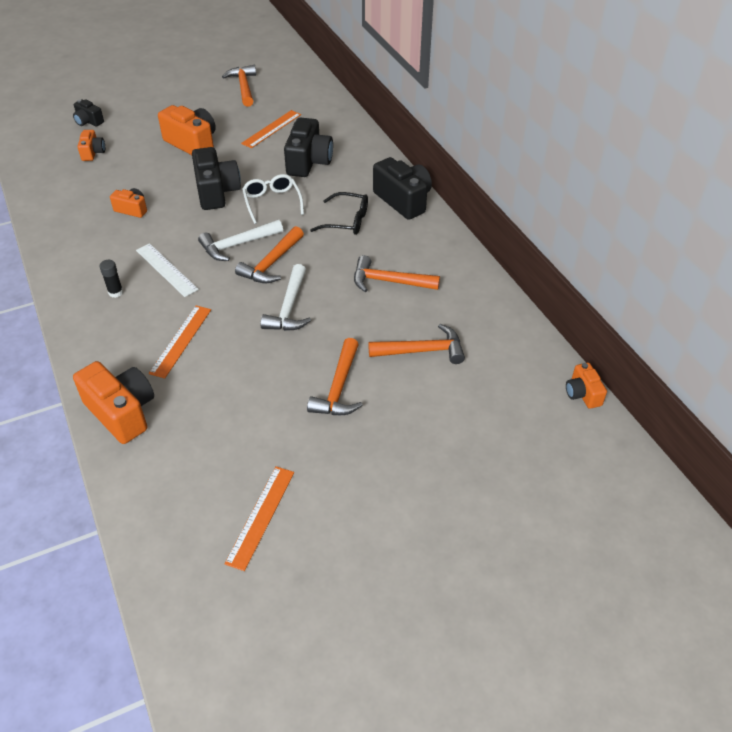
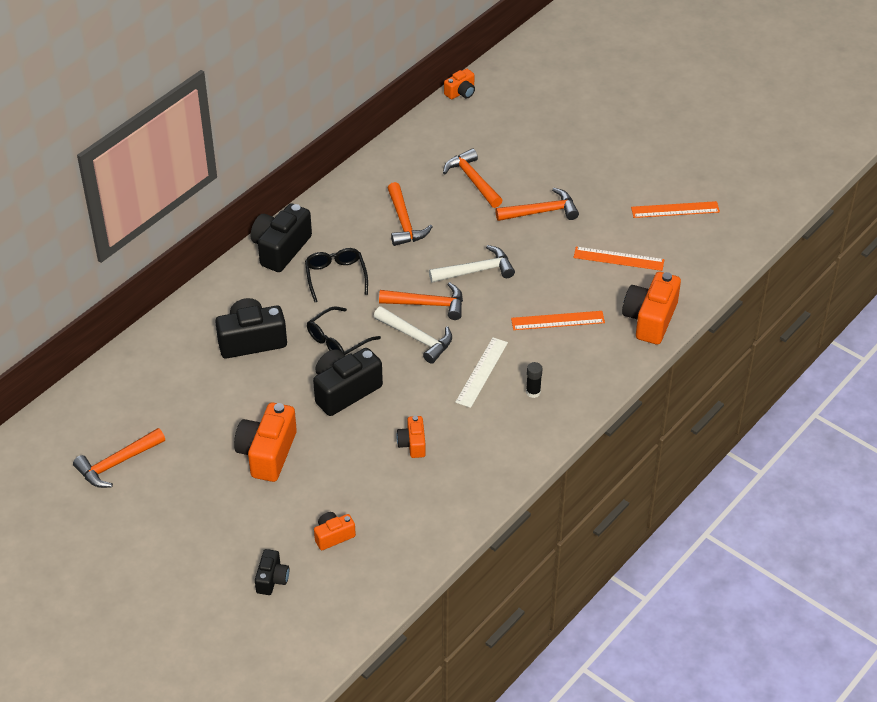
camera: 115 degrees left, 0 degrees up
(271, 129) = (201, 397): orange ruler -> orange ruler (618, 259)
(272, 203) = (338, 340): white glasses -> black glasses

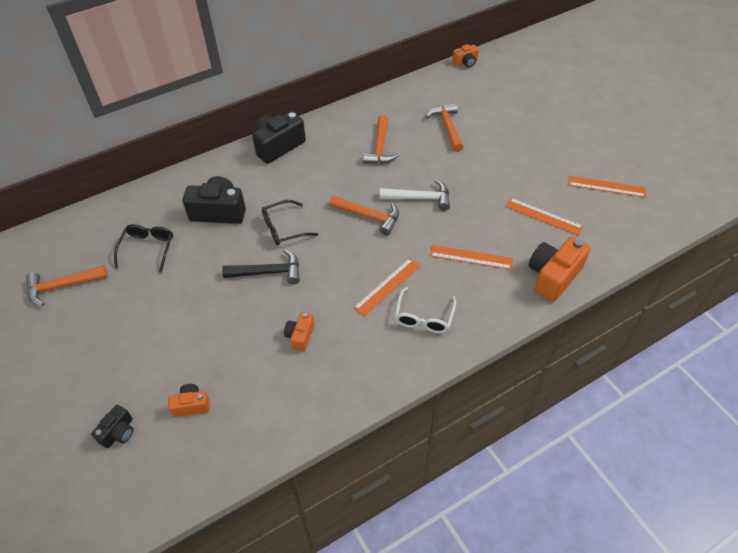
camera: 20 degrees right, 5 degrees up
(267, 453) = (179, 310): orange camera -> none
(336, 277) = (308, 177): black glasses -> black glasses (147, 249)
(345, 390) = (268, 272): black camera -> black hammer
(416, 338) = (347, 242): white hammer -> none
(481, 372) = (387, 286): white ruler -> orange ruler
(533, 392) = (424, 316): black glue stick -> white glasses
(541, 212) = (492, 163): orange hammer -> none

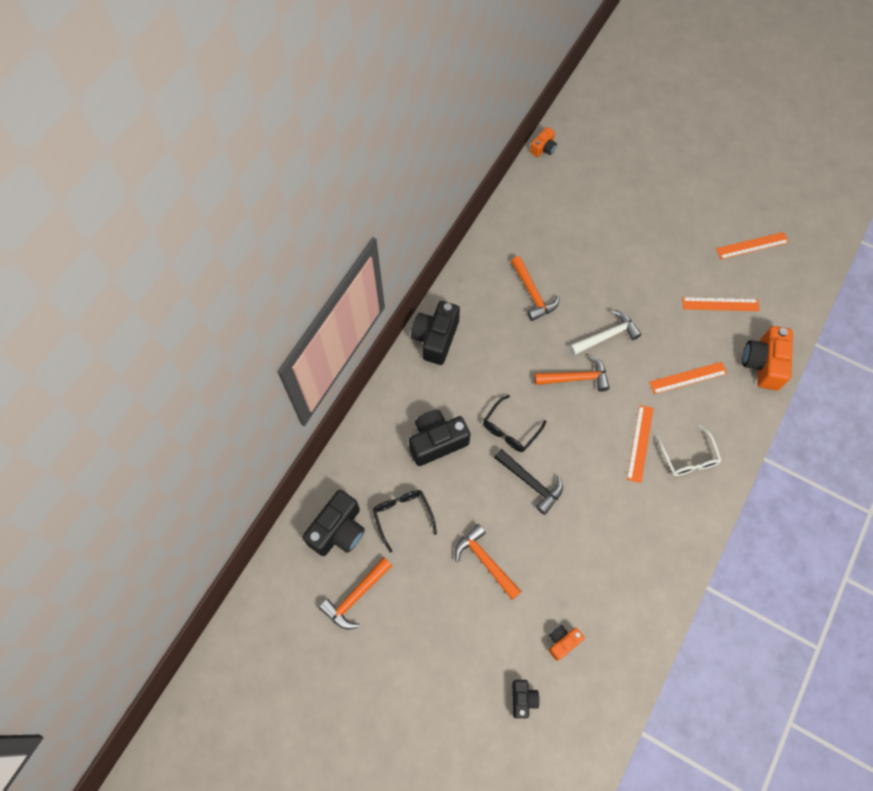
camera: 30 degrees left, 15 degrees up
(92, 236) = (338, 530): none -> black camera
(268, 272) = (530, 483): black hammer -> black hammer turned 75 degrees clockwise
(300, 336) = (603, 530): orange camera -> none
(447, 127) = (578, 240): orange hammer -> orange hammer (485, 561)

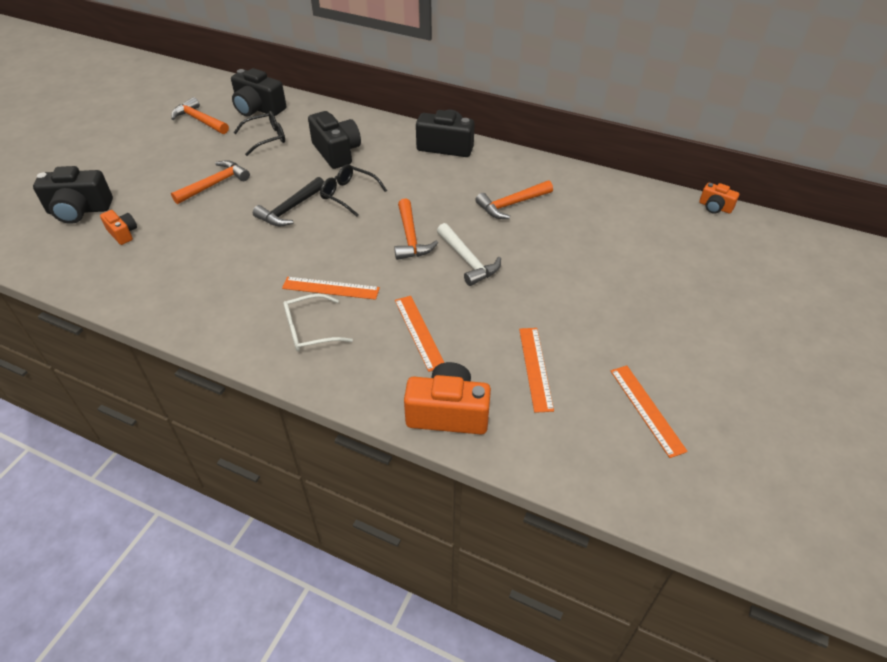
camera: 85 degrees right, 20 degrees down
(523, 699) = (79, 210): black camera -> black camera, size x1.85

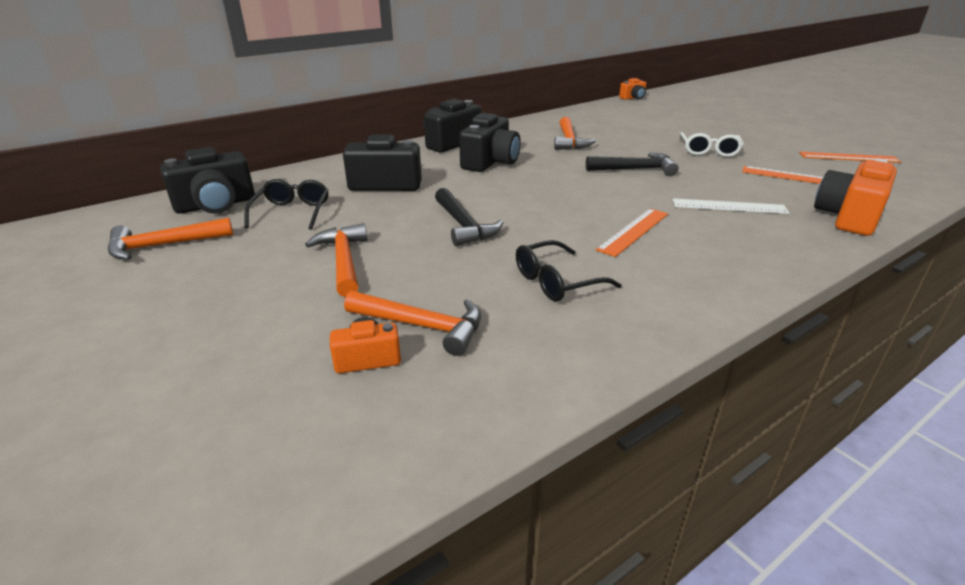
camera: 60 degrees left, 15 degrees down
(79, 210) = (233, 399): black camera -> black camera (490, 162)
(311, 330) = (701, 254): white glasses -> white glasses (708, 151)
(349, 195) = (475, 193): black glasses -> black glasses (557, 281)
(410, 237) = (579, 182): orange hammer -> orange hammer (422, 326)
(419, 332) = (729, 206): orange ruler -> white ruler
(467, 260) = (635, 169): white hammer -> black hammer

